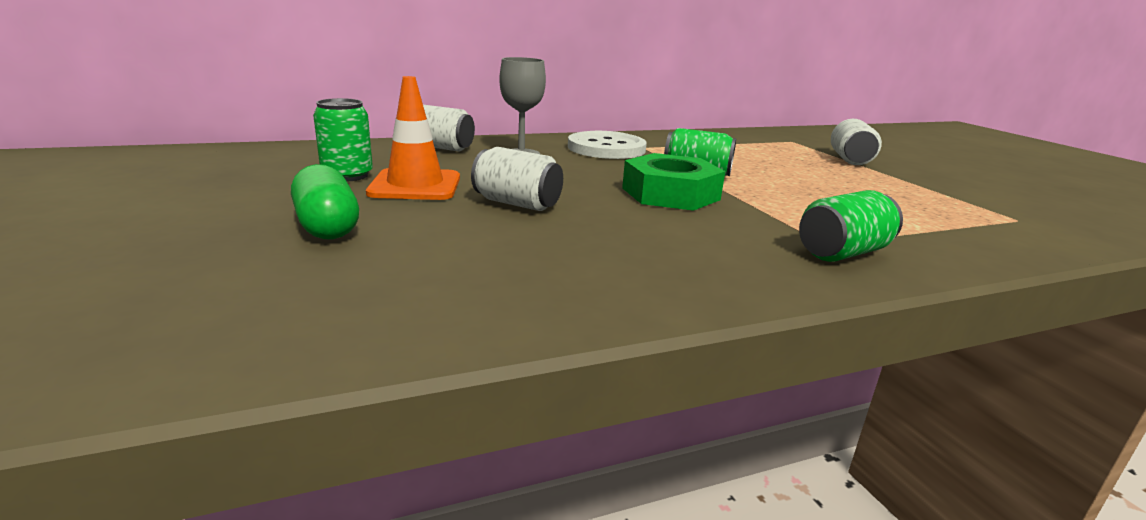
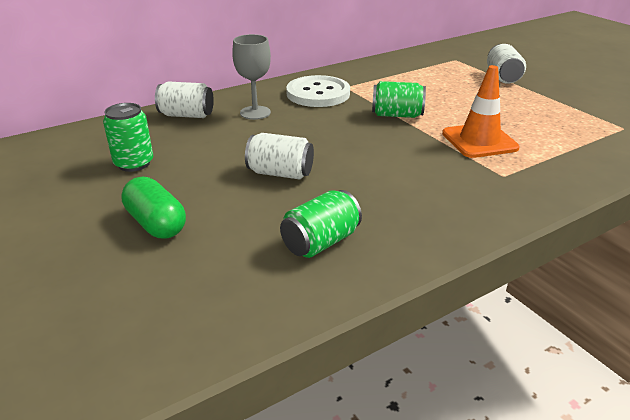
camera: 10 degrees left, 10 degrees up
(415, 185) = (194, 166): orange traffic cone -> orange traffic cone (479, 141)
(670, 194) = (385, 142): green nut -> none
(842, 253) = (517, 184): green can -> green can (320, 242)

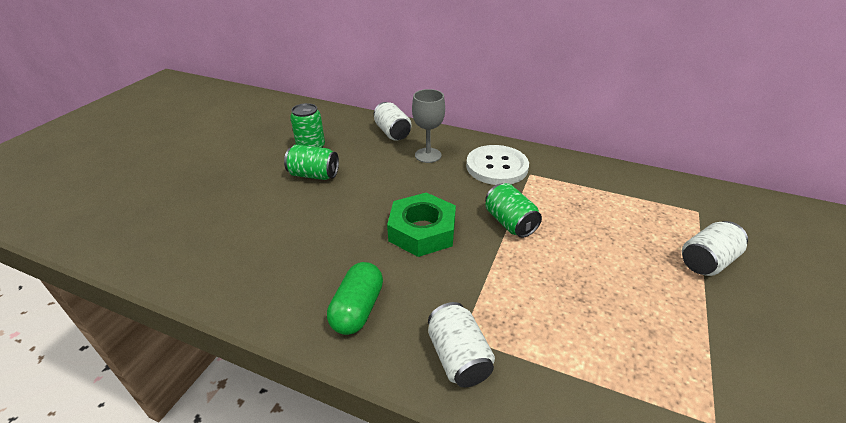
camera: 55 degrees right, 5 degrees up
(156, 223) = (249, 188): green capsule -> green capsule (357, 309)
(280, 173) = (349, 206): white can -> white can (458, 357)
(320, 242) = (270, 265): green can -> green can (314, 175)
(364, 151) = (422, 231): none -> green nut
(479, 141) = (518, 295): orange traffic cone -> none

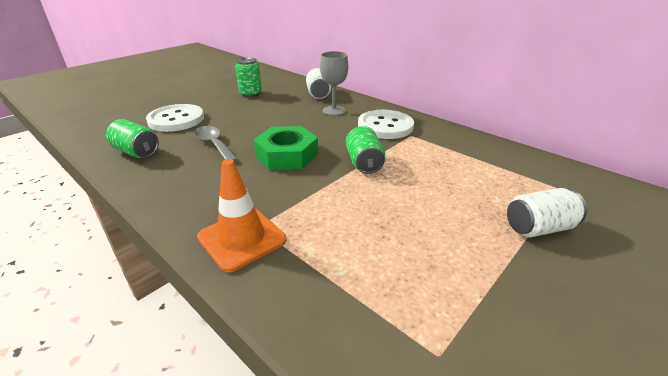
camera: 20 degrees right, 5 degrees down
(247, 208) = (176, 119): none -> white button
(314, 175) = (238, 109): green can -> green can (136, 152)
(327, 236) = (214, 144): none -> grey spoon
(357, 309) = (195, 191): green capsule -> none
(458, 357) = (242, 238): white can -> orange traffic cone

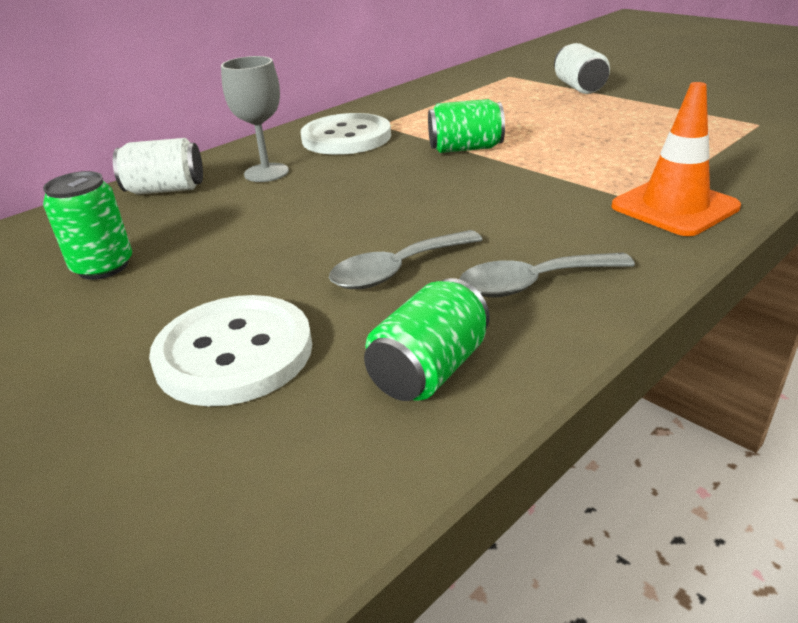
camera: 85 degrees left, 0 degrees up
(180, 177) = (533, 284): none -> grey spoon
(287, 155) = (441, 198): green nut -> none

